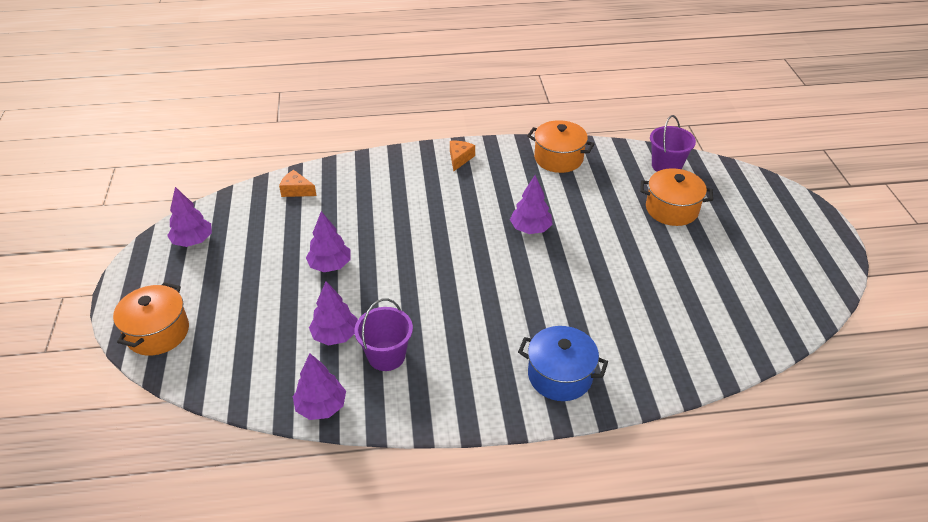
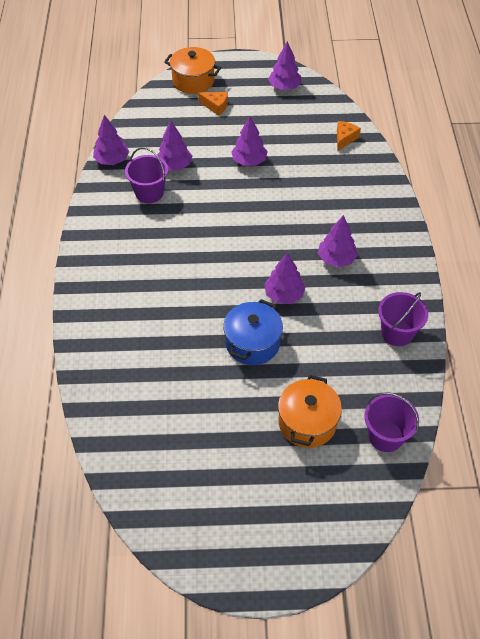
camera: 95 degrees right, 10 degrees up
(459, 158) = (394, 250): orange cheese -> orange cheese (216, 106)
(476, 194) = (336, 259): none -> purple tree
(558, 158) = (397, 333): orange pot -> purple bucket
(560, 375) = (108, 293): blue pot -> blue pot (252, 343)

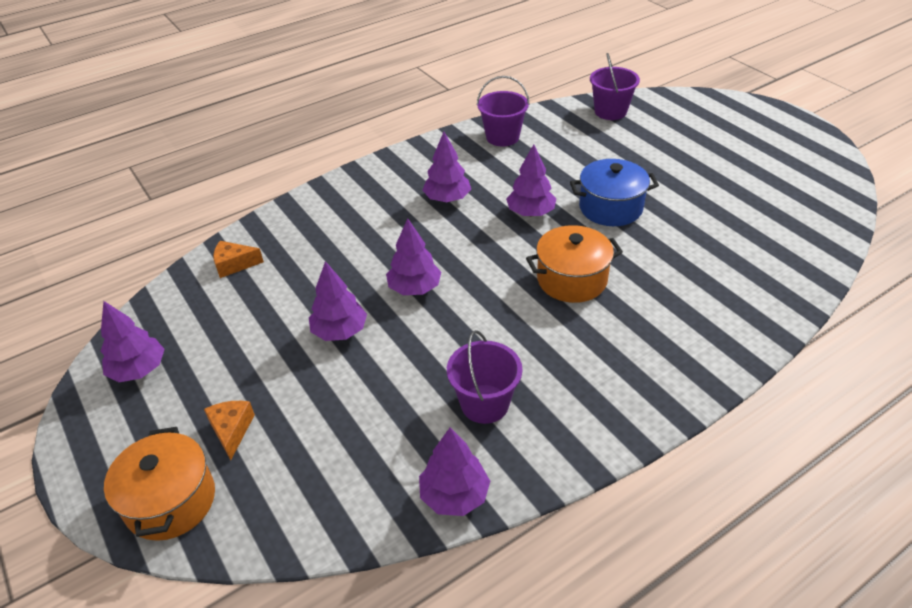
camera: 120 degrees left, 10 degrees down
(174, 166) = (407, 406): purple tree -> purple tree (414, 288)
(307, 422) = (648, 148): orange pot -> orange pot (572, 279)

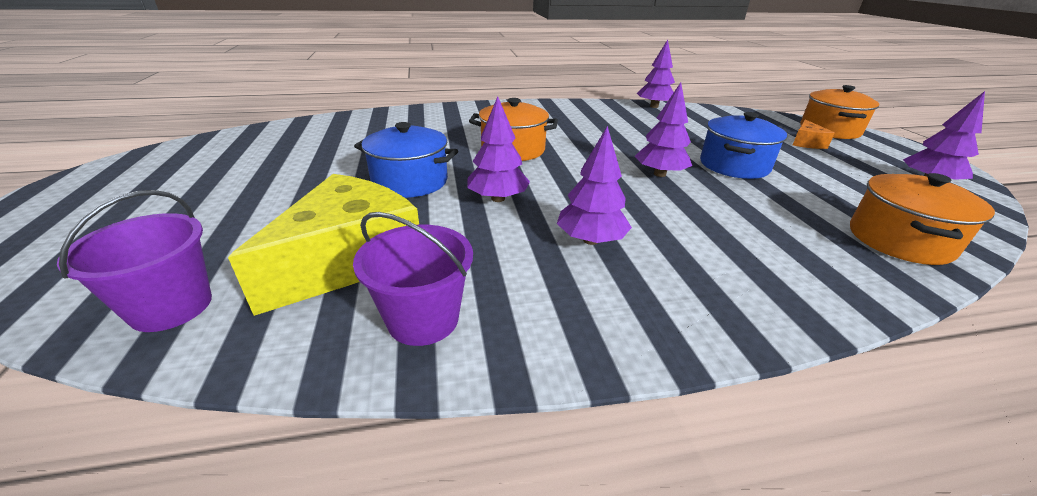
camera: 160 degrees left, 10 degrees down
(234, 264) = (899, 240): orange cheese -> orange pot
(340, 331) = (734, 165): purple tree -> blue pot
(484, 404) = (624, 121): purple bucket -> none
(568, 148) = (349, 260): none -> yellow cheese

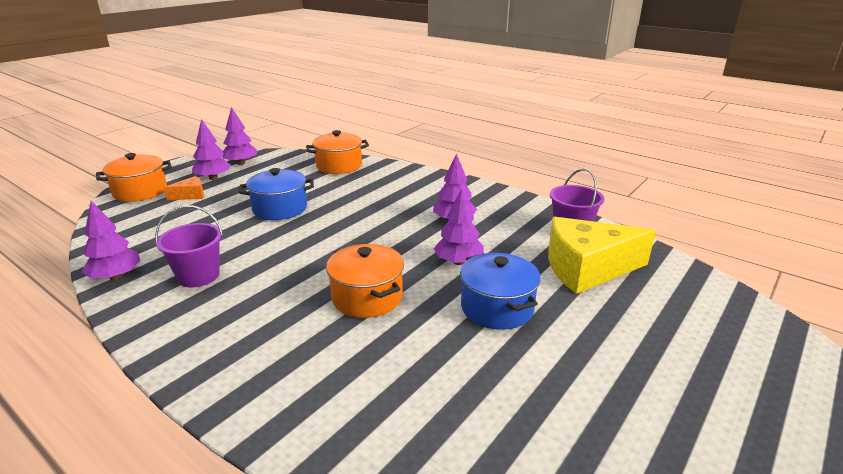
camera: 130 degrees left, 5 degrees down
(171, 307) = (691, 287): purple bucket -> purple bucket (198, 276)
(659, 174) = (332, 226): purple tree -> purple tree (213, 178)

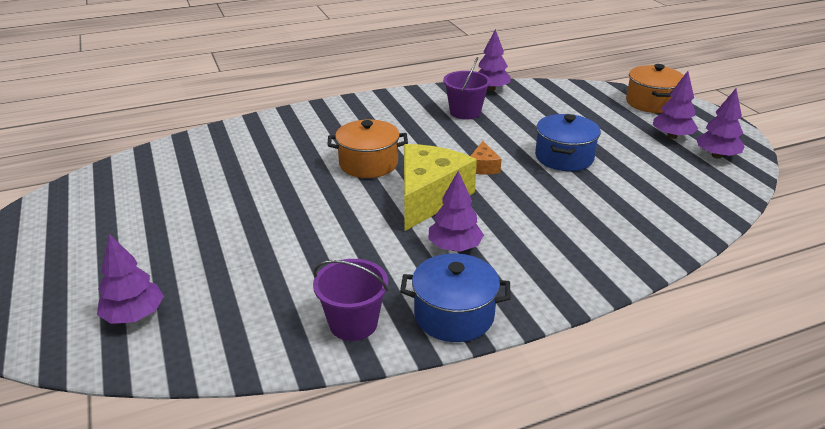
camera: 120 degrees right, 5 degrees up
(190, 195) = (628, 122): orange cheese -> orange cheese (483, 167)
(339, 166) = (678, 216): orange pot -> none
(458, 262) = (372, 219): purple tree -> purple tree (134, 315)
(497, 308) = (290, 212): blue pot -> blue pot (454, 315)
(587, 268) = (278, 289): yellow cheese -> yellow cheese (429, 197)

